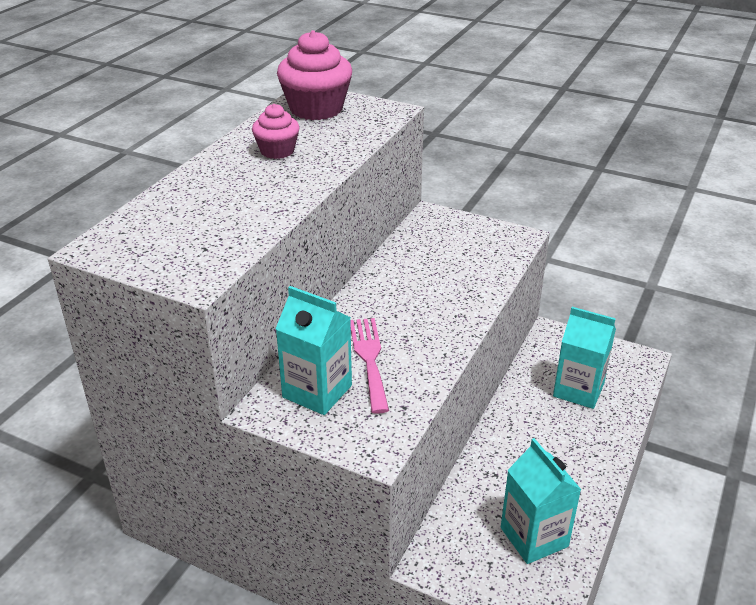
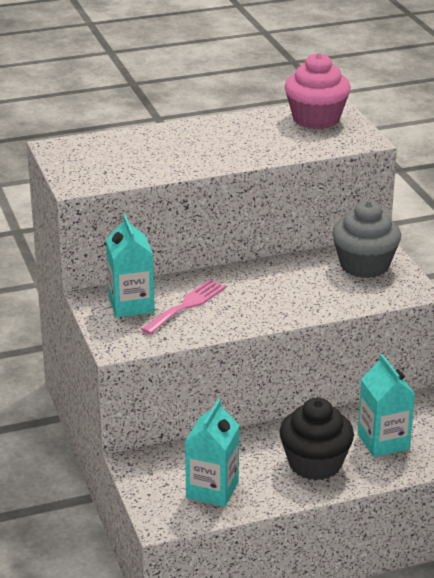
camera: 45 degrees right, 5 degrees down
(277, 151) = (240, 136): pink cupcake -> none
(448, 236) = (364, 265): none -> grey cupcake
(566, 446) = (315, 464): none -> black cupcake

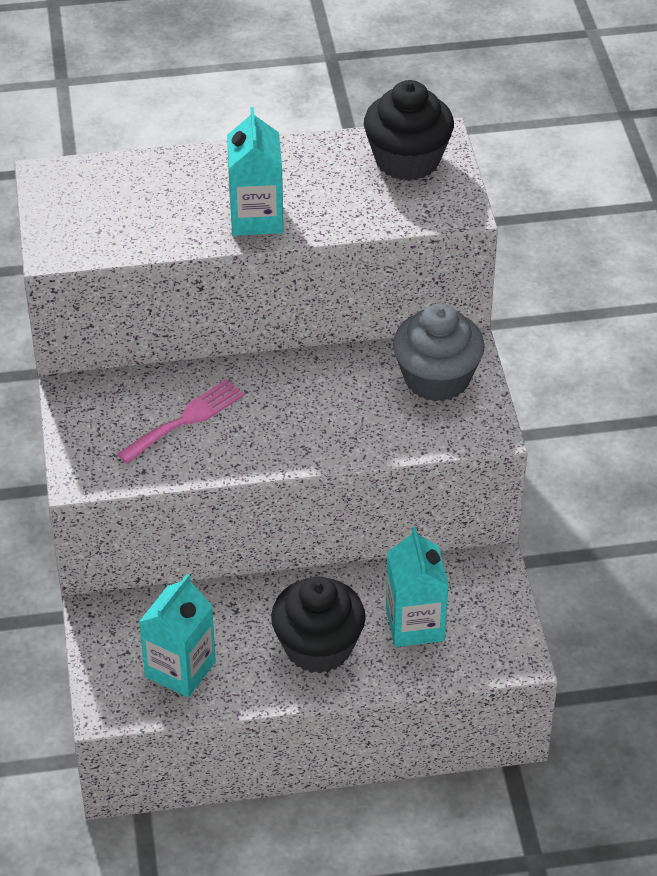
camera: 10 degrees right, 15 degrees up
(131, 305) = (116, 409): turquoise carton -> turquoise carton (256, 218)
(316, 119) = (407, 160): pink cupcake -> black cupcake

